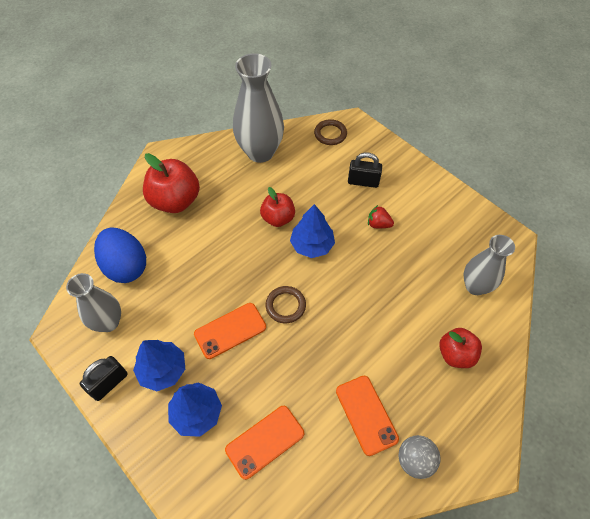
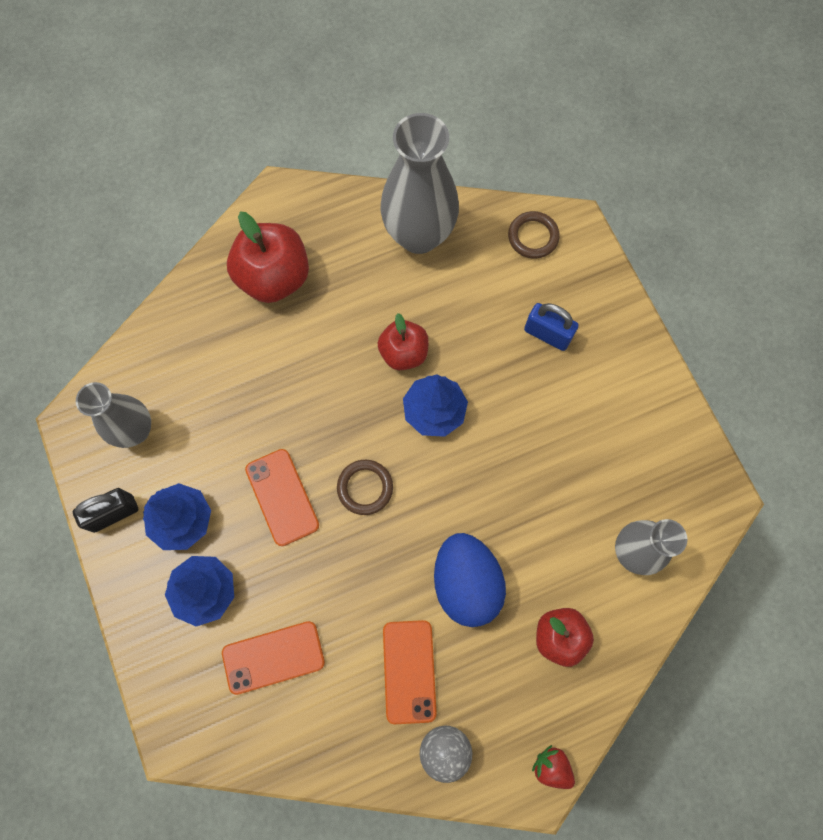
camera: 20 degrees right, 15 degrees up
(126, 266) = (180, 357): blue egg -> blue egg (466, 583)
(230, 330) = (282, 497): orange phone -> orange phone turned 75 degrees clockwise
(363, 182) = (547, 334): black padlock -> blue padlock
(378, 224) = (540, 410): red strawberry -> red strawberry (551, 766)

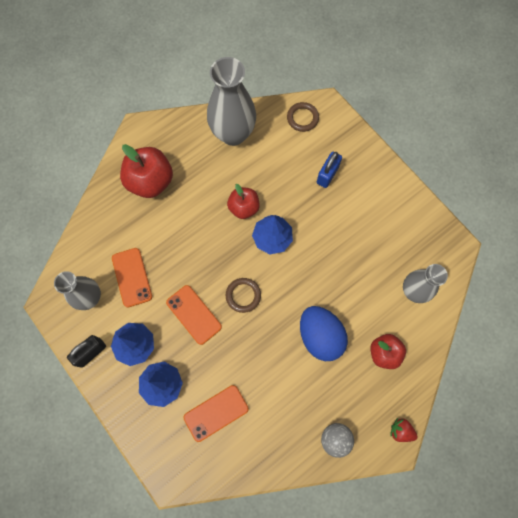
camera: 15 degrees left, 0 degrees up
(409, 671) = (301, 398): orange phone -> orange phone (132, 277)
(547, 334) = (327, 175): blue padlock -> blue padlock turned 75 degrees counterclockwise

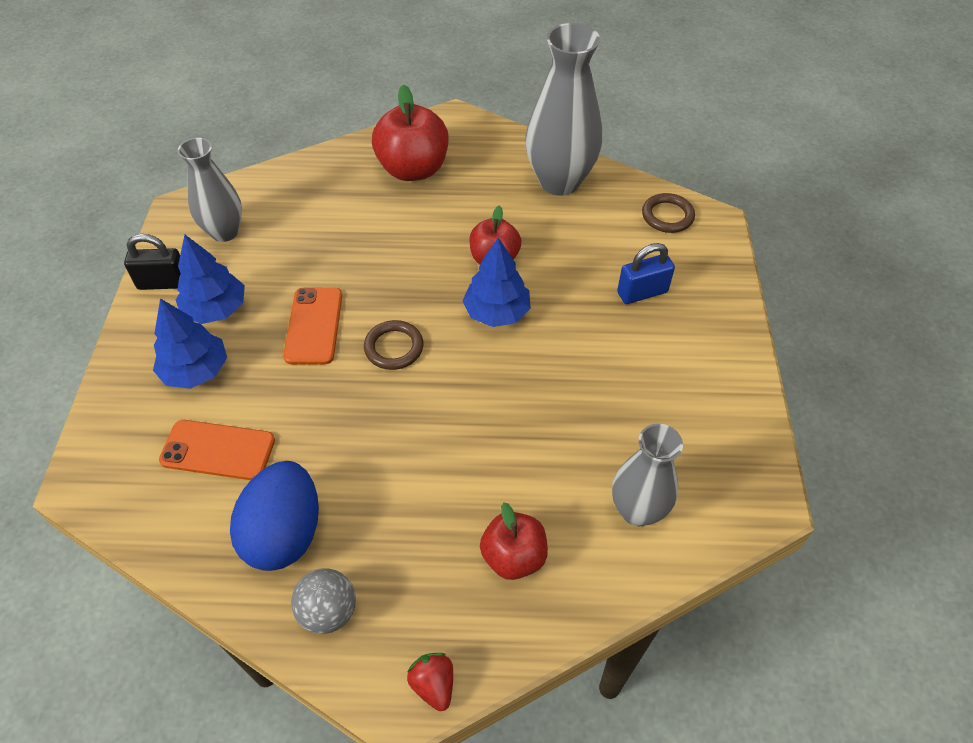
camera: 40 degrees right, 20 degrees down
(132, 277) = (290, 243): orange phone -> none
(320, 336) = (443, 465): blue egg -> blue egg (284, 533)

